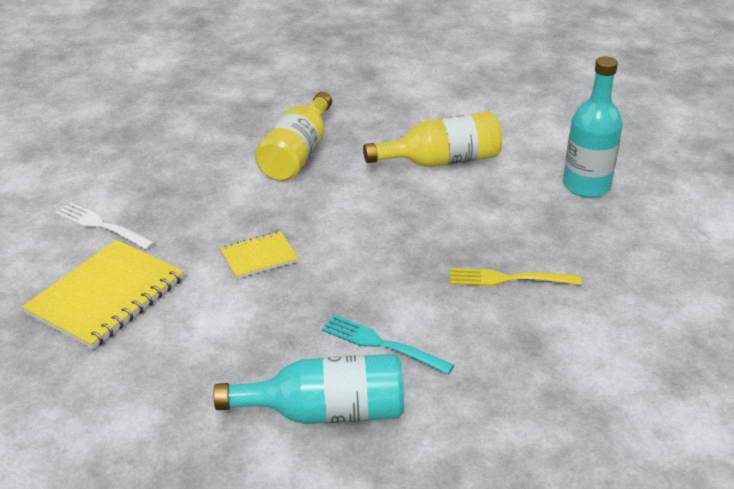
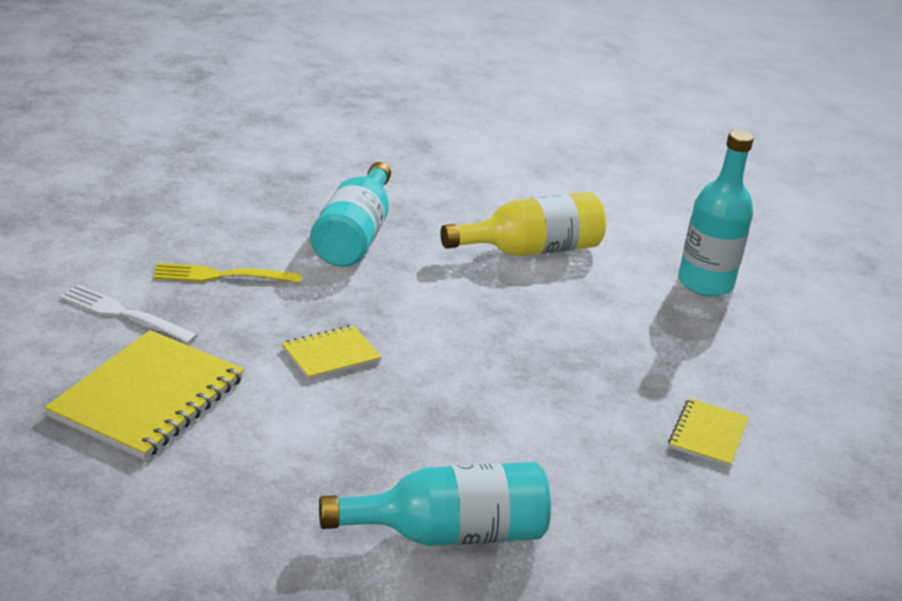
camera: 10 degrees left, 5 degrees down
(297, 154) = (354, 236): yellow bottle -> turquoise bottle
(381, 344) = (500, 457): turquoise fork -> none
(508, 279) = (634, 386): yellow fork -> yellow fork (221, 276)
(564, 322) = (708, 435): none -> yellow notebook

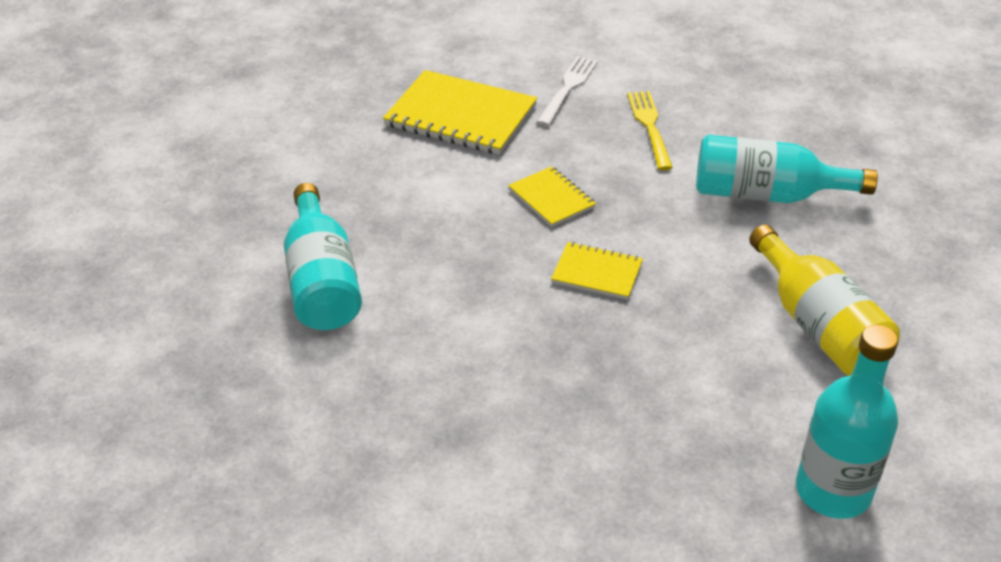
camera: 90 degrees right, 10 degrees up
(708, 435) = (501, 468): yellow notebook -> yellow notebook (597, 273)

